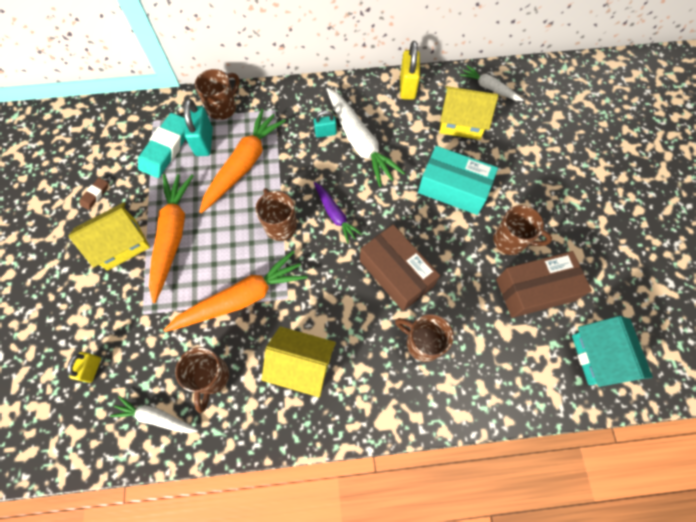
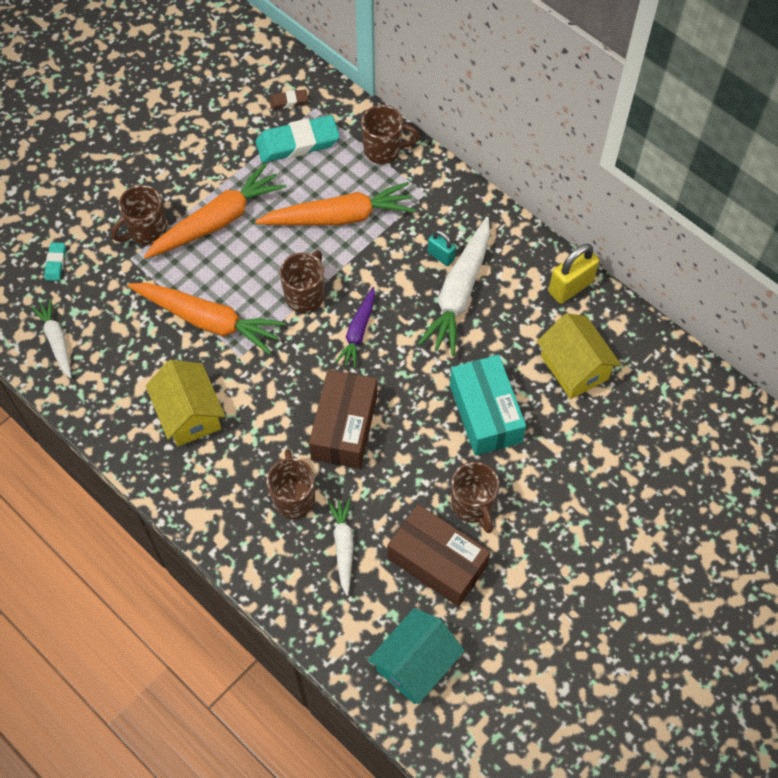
camera: 50 degrees right, 5 degrees down
(92, 369) = (56, 263): yellow padlock -> turquoise eraser
(95, 195) = (202, 131): brown eraser -> brown eraser (289, 101)
(121, 244) = (175, 190): yellow house -> none
(204, 142) = (332, 166): turquoise padlock -> none
(211, 377) = (121, 354): brown mug -> brown mug (146, 231)
(489, 88) = (649, 364): white carrot -> white carrot (343, 546)

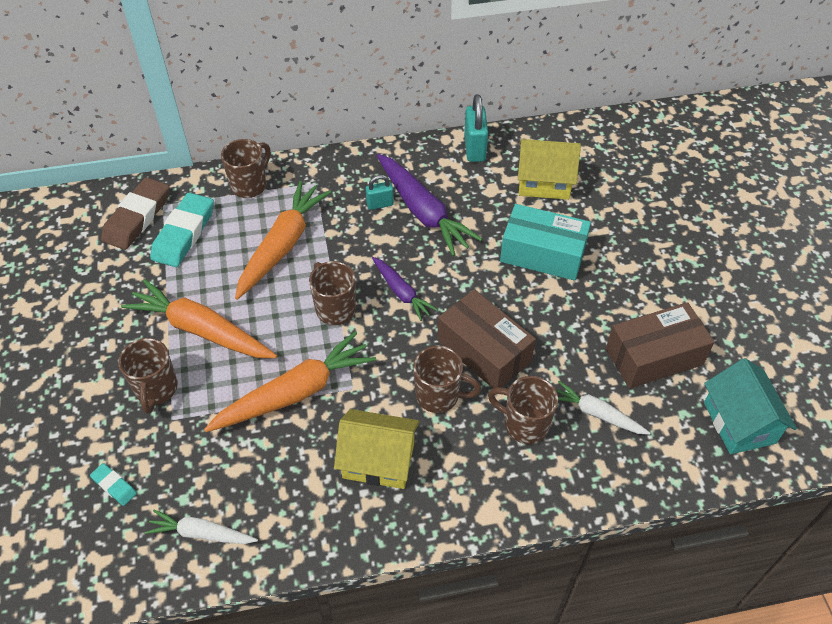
camera: 55 degrees left, 10 degrees down
(217, 221) = (201, 330): orange carrot -> orange carrot turned 60 degrees counterclockwise
(289, 101) = (137, 217): brown eraser -> brown eraser, size x2.10
(459, 293) = (423, 212): white carrot -> purple carrot
(473, 505) = (618, 306): brown mug -> brown mug (439, 396)
(570, 287) = (474, 148): yellow padlock -> turquoise padlock

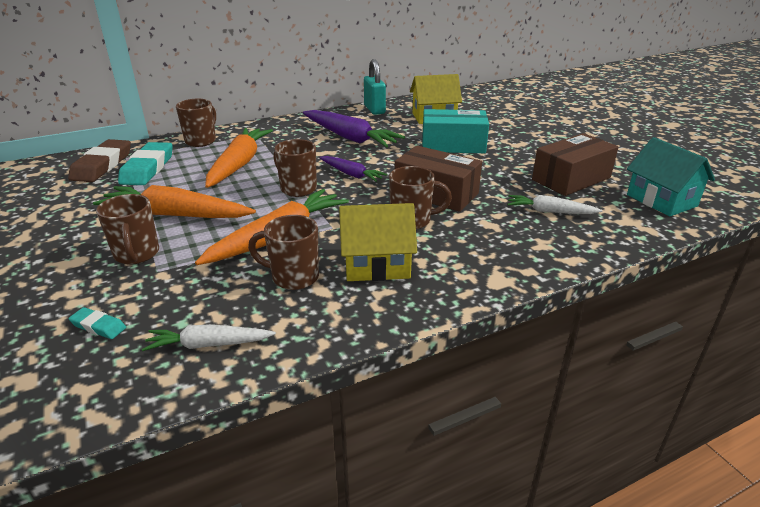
camera: 15 degrees left, 20 degrees down
(380, 204) = (313, 138): turquoise padlock -> none
(524, 425) = (495, 225): brown mug -> brown mug (293, 277)

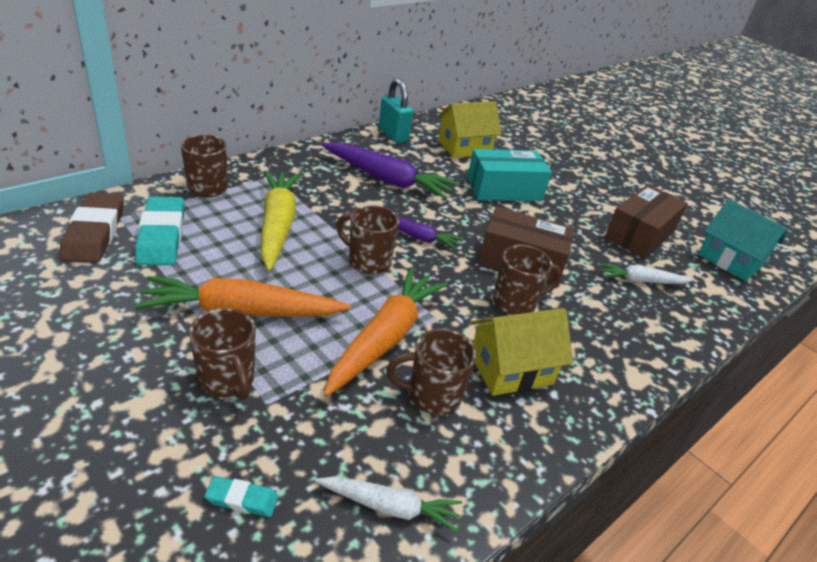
camera: 20 degrees left, 5 degrees up
(208, 344) = (390, 507): white carrot -> white carrot turned 150 degrees counterclockwise
(239, 164) = (277, 225): orange carrot -> yellow carrot

